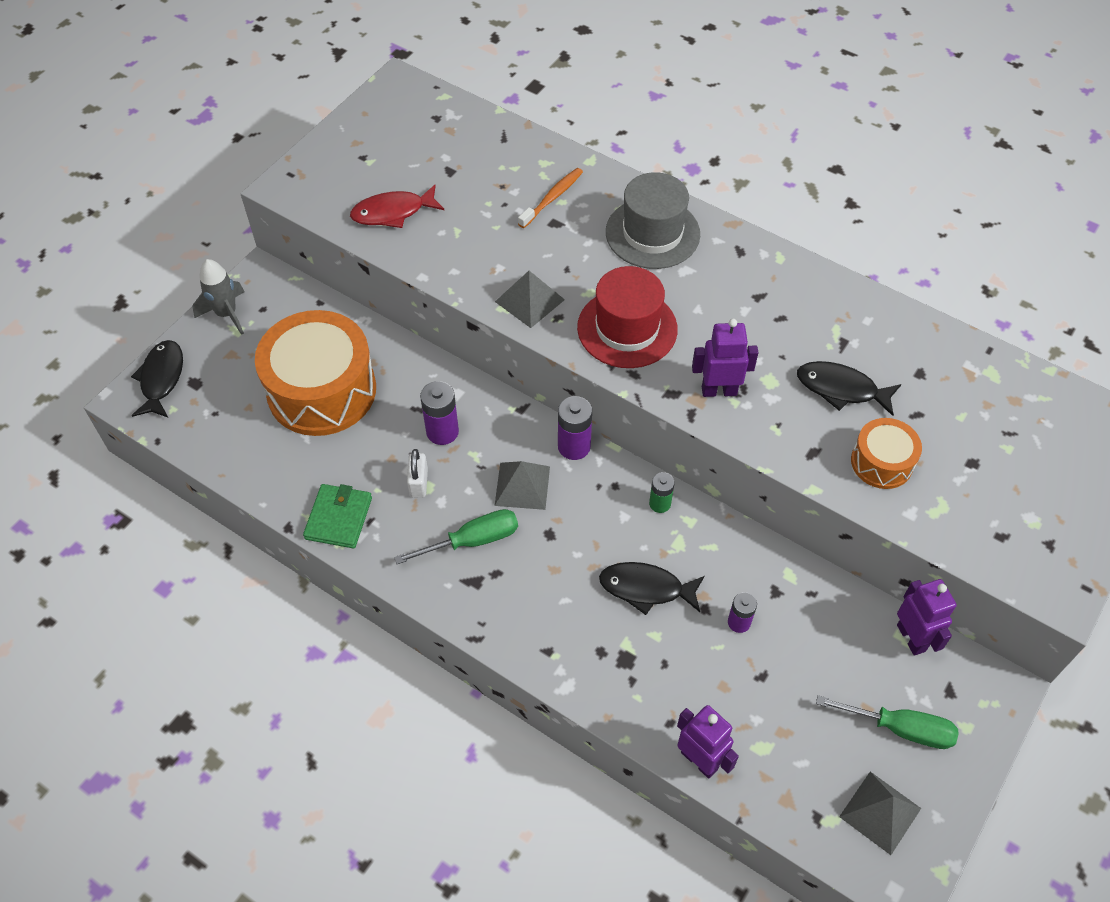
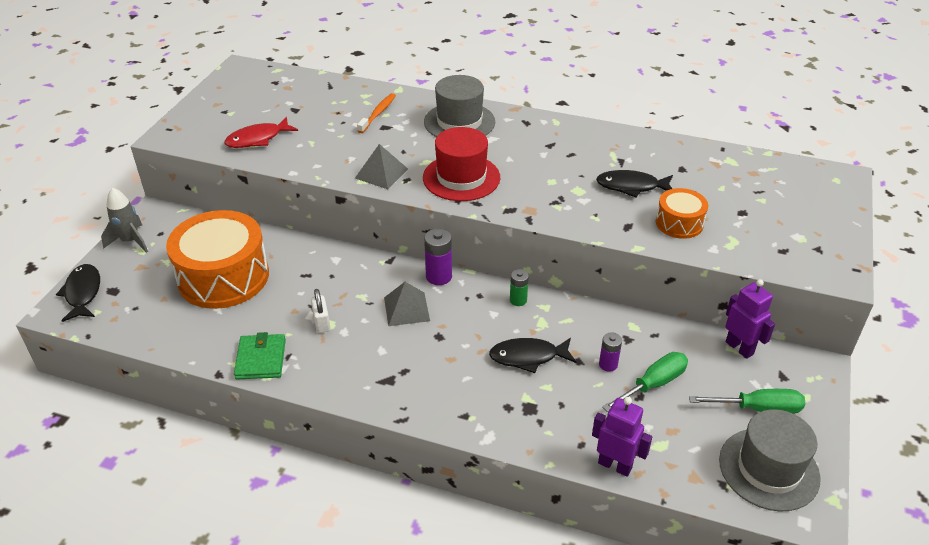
camera: 15 degrees left, 15 degrees down
(442, 431) = (331, 286): purple battery -> none
(472, 541) = (377, 353): green screwdriver -> green screwdriver (653, 384)
(719, 390) = (544, 202): purple robot -> none
(880, 812) = (768, 469): grey pyramid -> grey hat

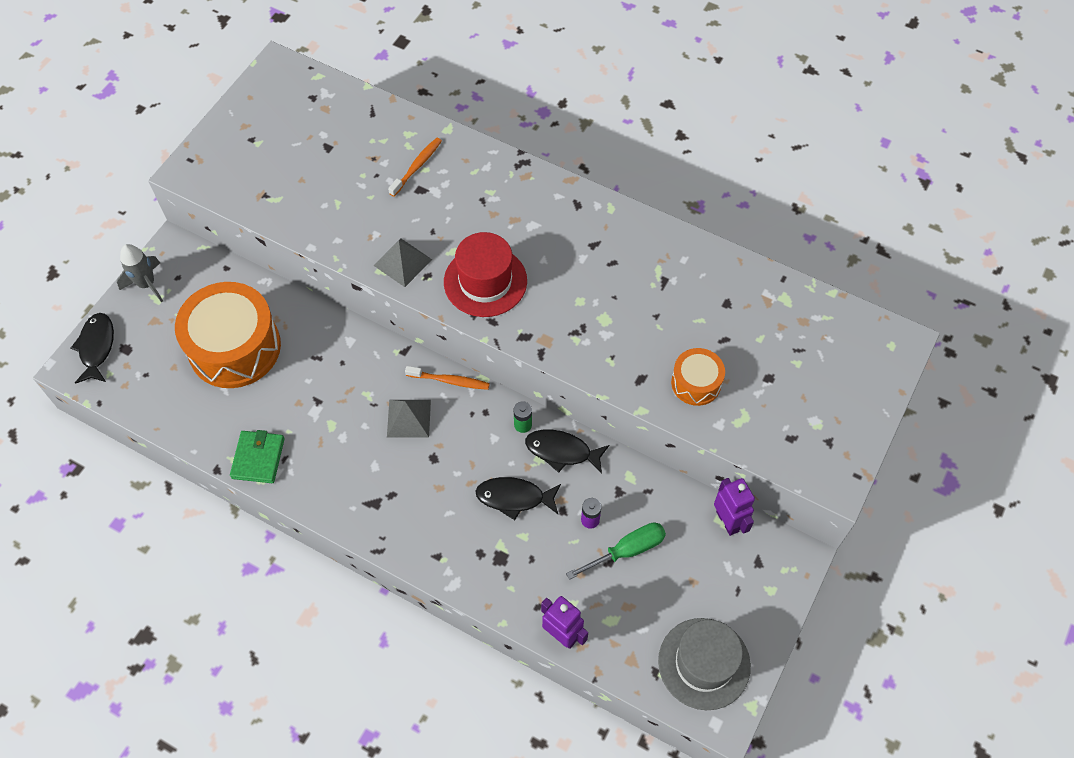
camera: 10 degrees right, 20 degrees up
(257, 139) = (281, 190): red fish -> none
(321, 323) = (322, 422): white padlock -> none
(439, 276) = (450, 381): purple battery -> orange toothbrush
(459, 122) = (503, 193): grey hat -> none
(631, 186) = (663, 322): black fish -> black fish (562, 451)
(757, 408) = (719, 595): green screwdriver -> none

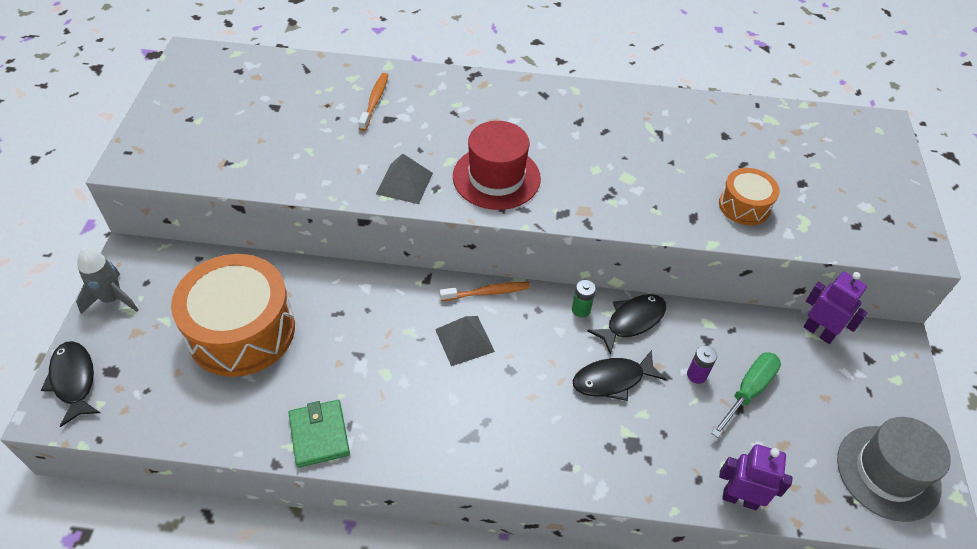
camera: 25 degrees left, 10 degrees down
(562, 451) = (632, 321): black fish -> black fish turned 150 degrees clockwise

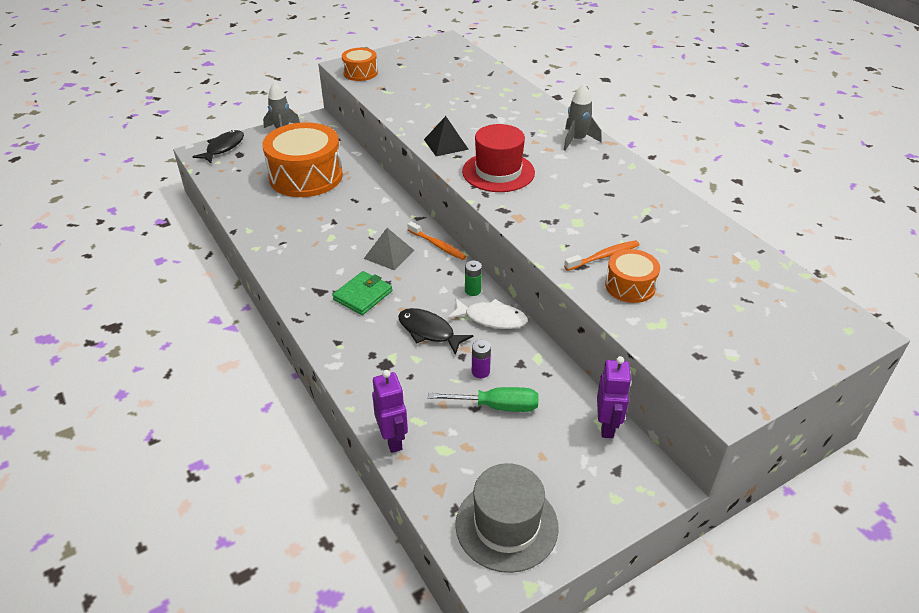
camera: 55 degrees right, 10 degrees down
(166, 161) = (360, 73): none -> orange drum
(319, 435) = (265, 235): green wallet -> green wallet (363, 295)
(374, 101) = (498, 104): orange toothbrush -> orange toothbrush (603, 256)
(404, 183) = (446, 144): grey pyramid -> black pyramid
(499, 94) = (577, 140): none -> grey rocket
(632, 321) = (491, 318): black fish -> white fish

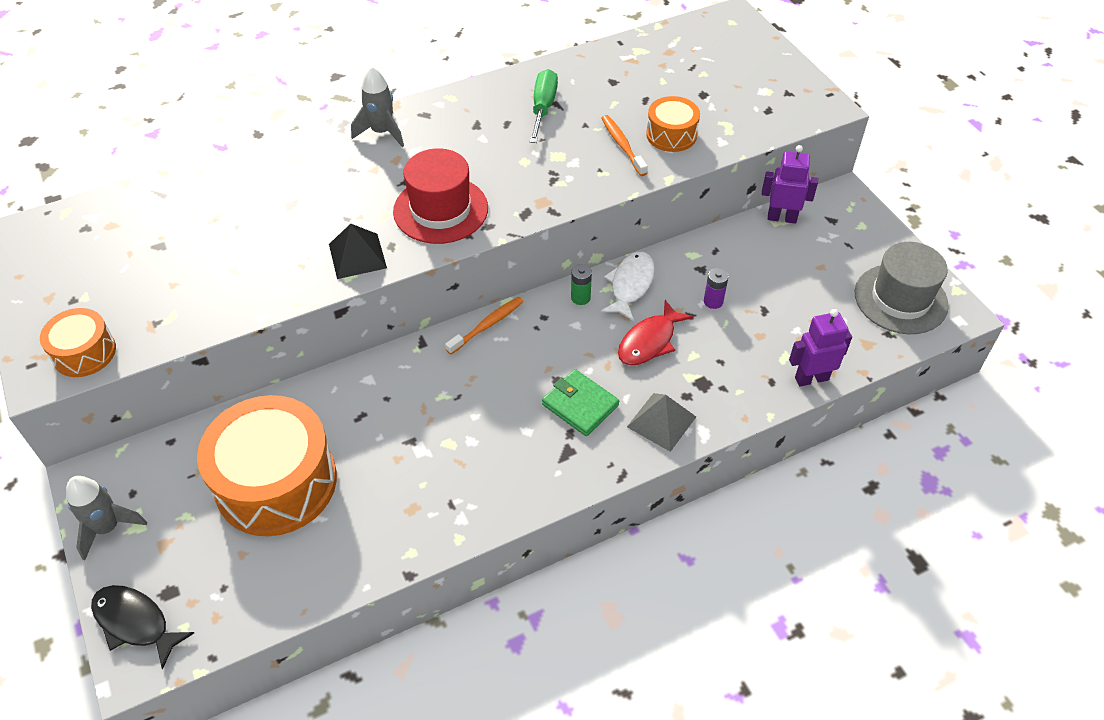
camera: 85 degrees left, 10 degrees up
(389, 254) = (498, 377): grey pyramid -> grey pyramid (661, 421)
(429, 331) = (649, 341): black fish -> red fish
(496, 406) = (761, 293): green screwdriver -> green screwdriver (543, 108)

